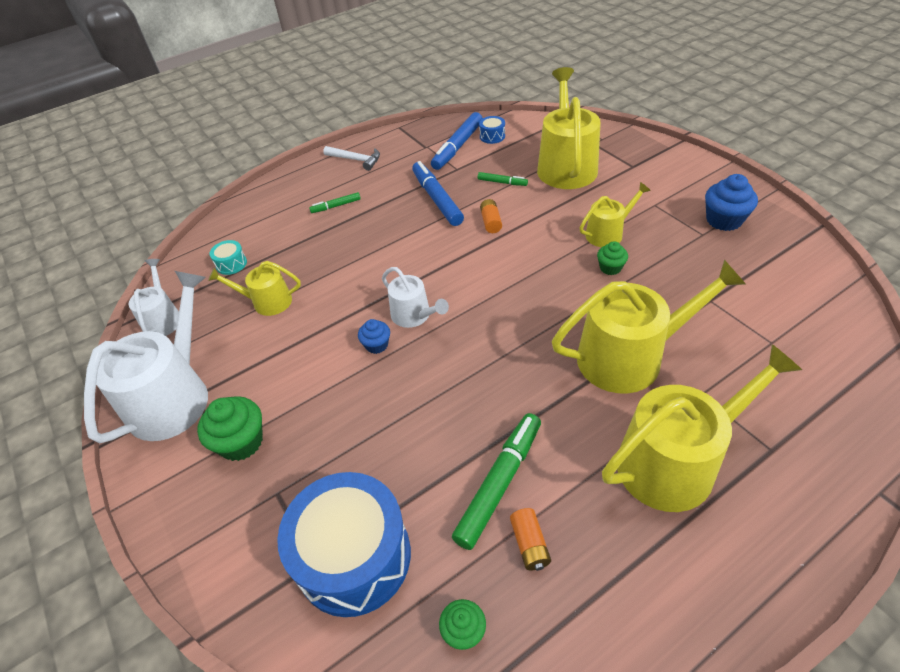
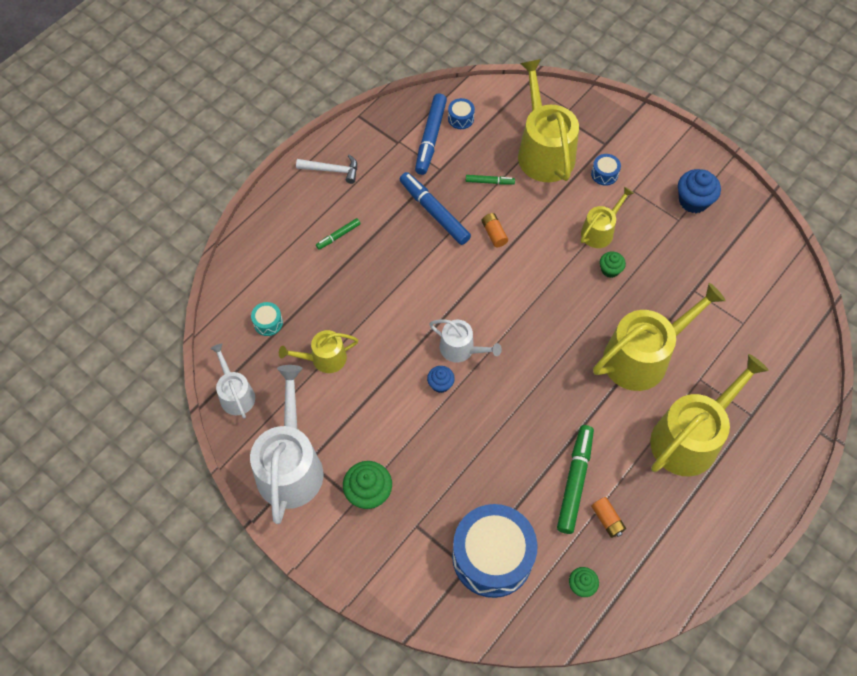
camera: 20 degrees left, 15 degrees up
(625, 188) = (604, 174): none -> blue drum

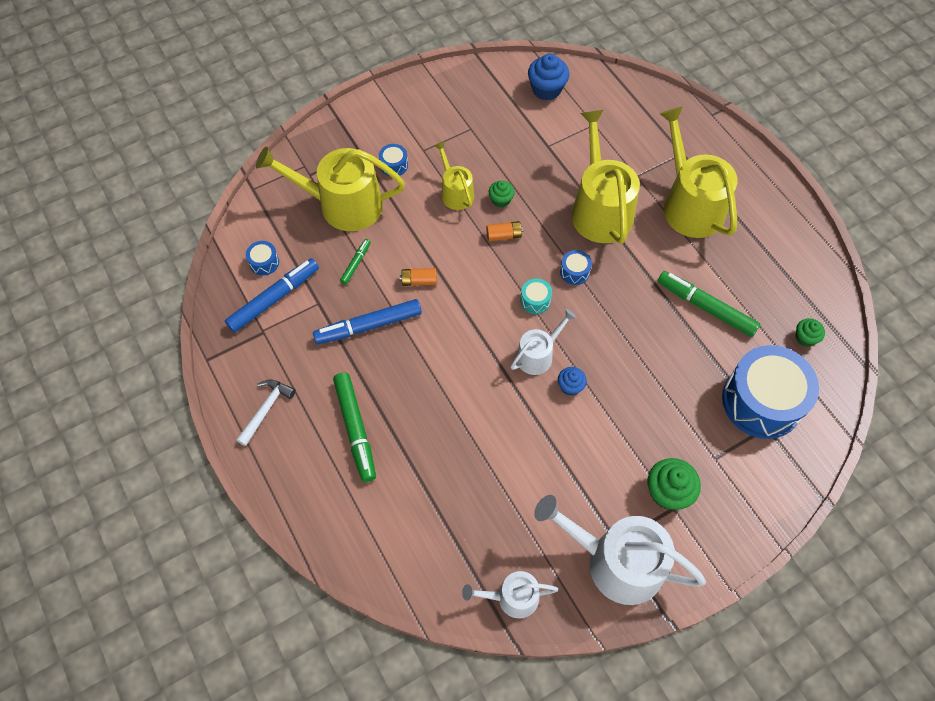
camera: 70 degrees left, 0 degrees up
(268, 323) = (435, 536): turquoise drum -> turquoise drum (535, 300)
(324, 358) = (501, 489): yellow watering can -> none
(338, 236) = (355, 429): green marker -> green marker, size x1.96
(430, 138) = (274, 299): blue marker -> blue marker turned 75 degrees counterclockwise
(561, 354) = (574, 272): none -> blue drum
(607, 520) = (749, 295): orange battery -> orange battery (504, 235)
(693, 201) = (455, 110): blue cupcake -> blue cupcake (546, 89)

